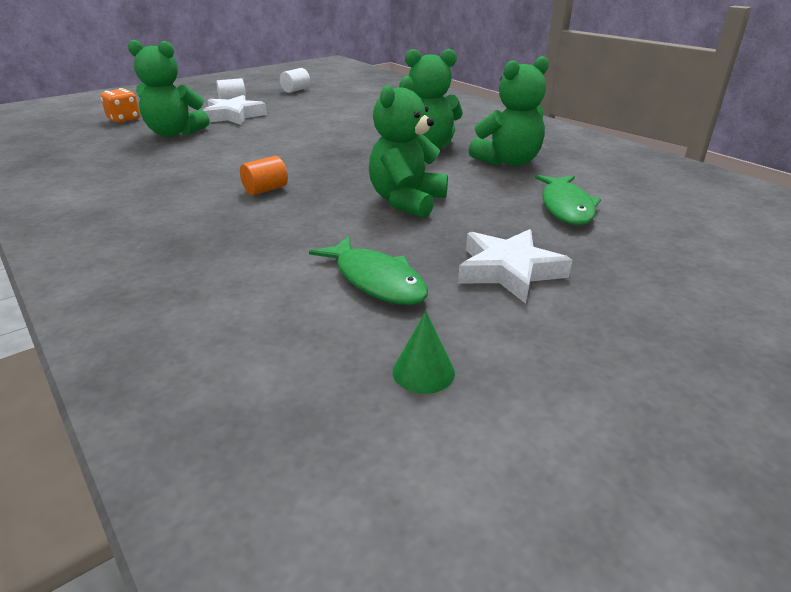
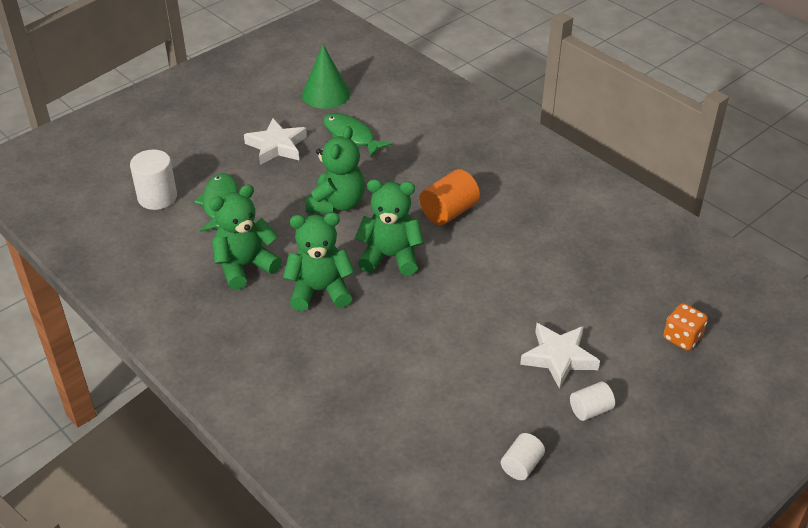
camera: 175 degrees right, 10 degrees up
(174, 133) = (594, 305): green teddy bear -> green teddy bear (390, 257)
(265, 190) = (449, 212): orange cylinder -> orange cylinder, size x1.62
(423, 372) = (326, 94): green cone -> green cone, size x1.87
(660, 216) = (157, 197): none -> white cylinder

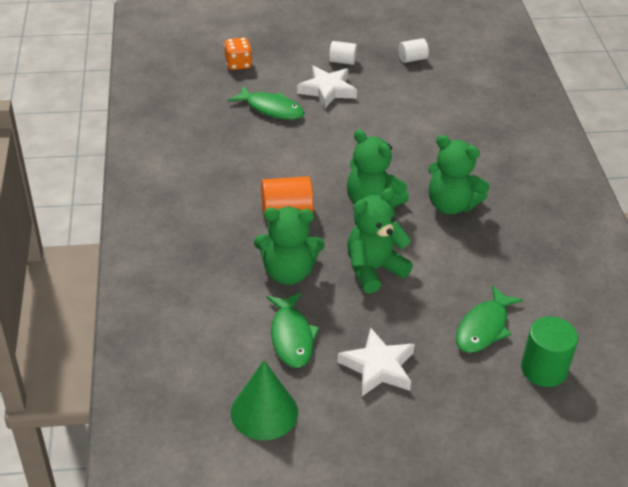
camera: 145 degrees left, 0 degrees up
(157, 197) = (544, 369): white cylinder -> green cylinder
(245, 266) = (499, 254): green teddy bear -> green teddy bear (288, 272)
(581, 302) = (271, 109): none -> green fish

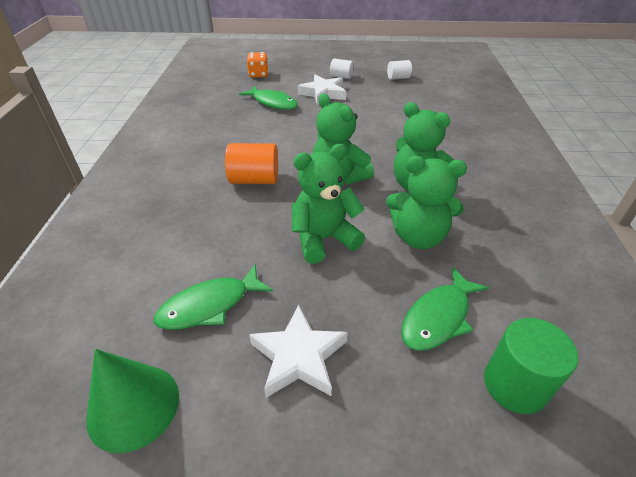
camera: 10 degrees right, 0 degrees up
(288, 272) = (234, 234): green teddy bear -> green teddy bear (418, 237)
(291, 337) = (209, 305): green fish -> green fish turned 60 degrees clockwise

